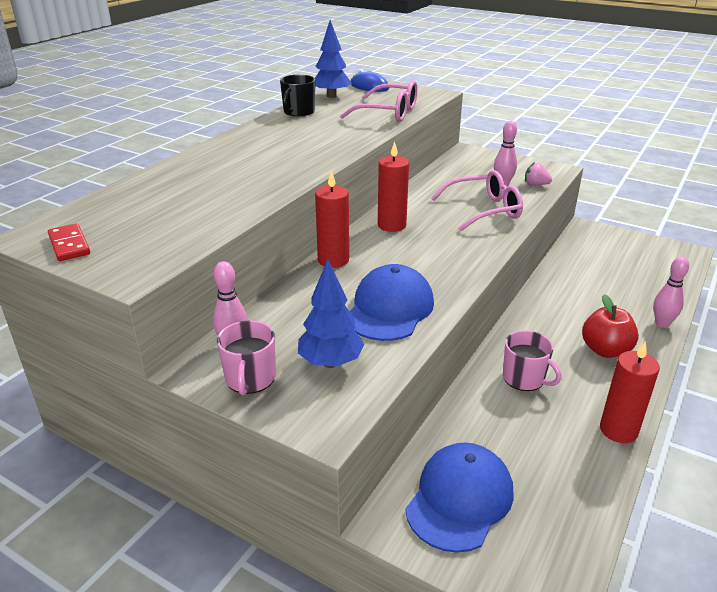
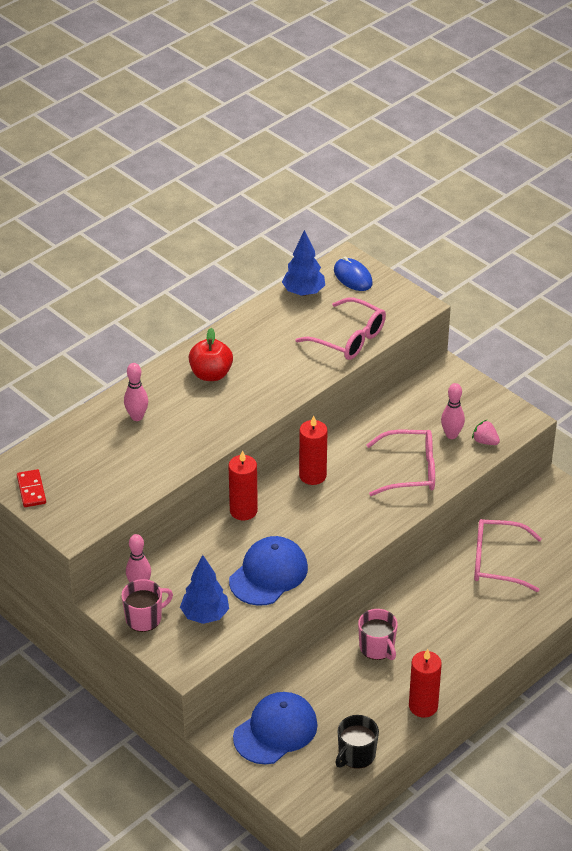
camera: 15 degrees right, 10 degrees up
(250, 379) = (144, 618): pink mug -> pink mug turned 135 degrees counterclockwise
(298, 112) = (258, 320): black mug -> black mug (356, 755)
(587, 286) = (497, 562): none -> pink glasses
(605, 350) = (464, 635): red apple -> red apple (211, 374)
(662, 323) = (536, 618): pink bowling pin -> pink bowling pin (137, 417)

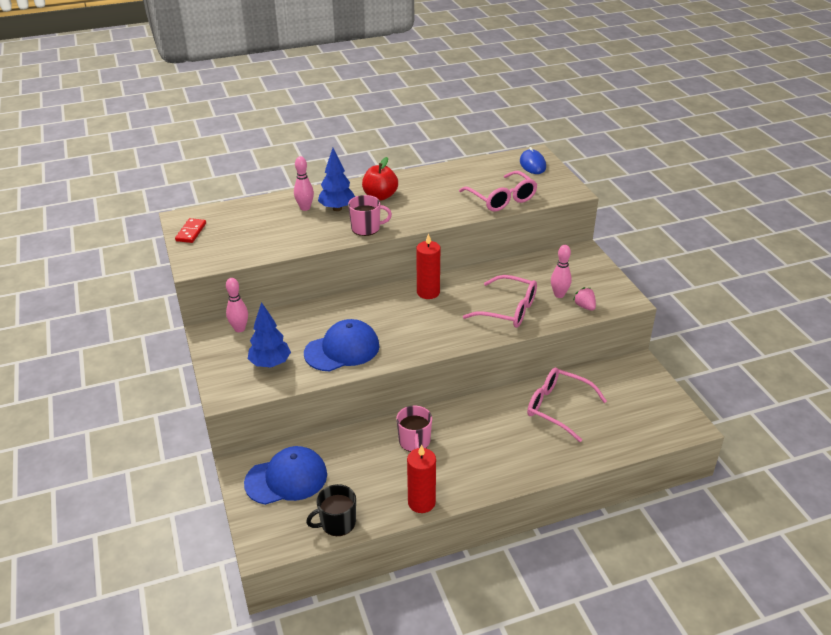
camera: 25 degrees right, 5 degrees down
(144, 618) = (225, 351): pink mug -> pink mug (366, 228)
(243, 511) = (357, 301): red candle -> none
(303, 292) = (488, 165): blue tree -> blue tree (337, 208)

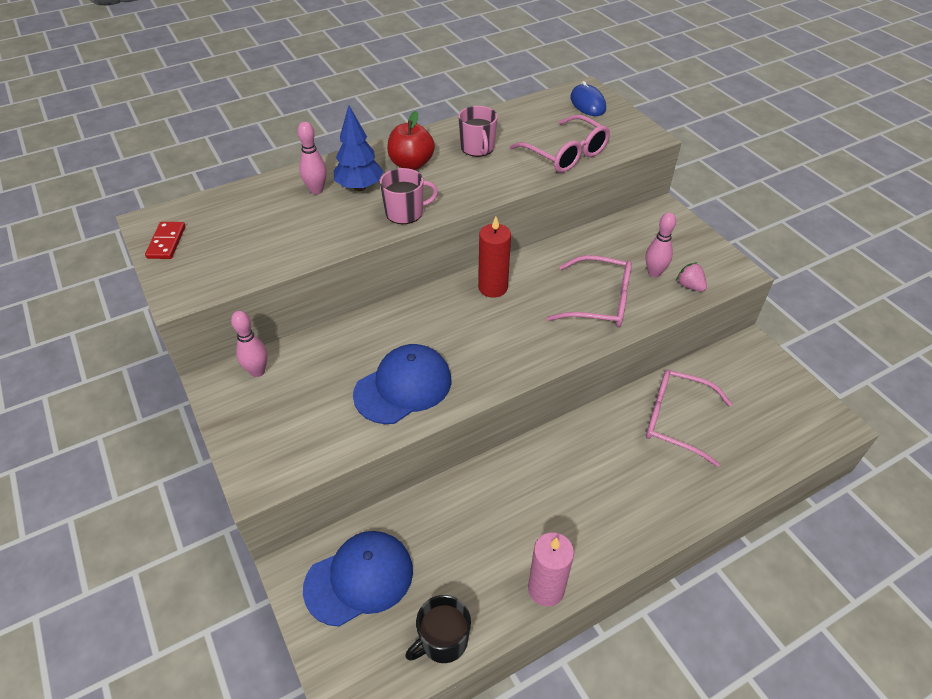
camera: 10 degrees left, 10 degrees up
(270, 364) = (311, 422): blue tree -> none
(414, 442) = (513, 495): pink mug -> pink mug (477, 148)
(421, 502) = (546, 589): red candle -> pink candle

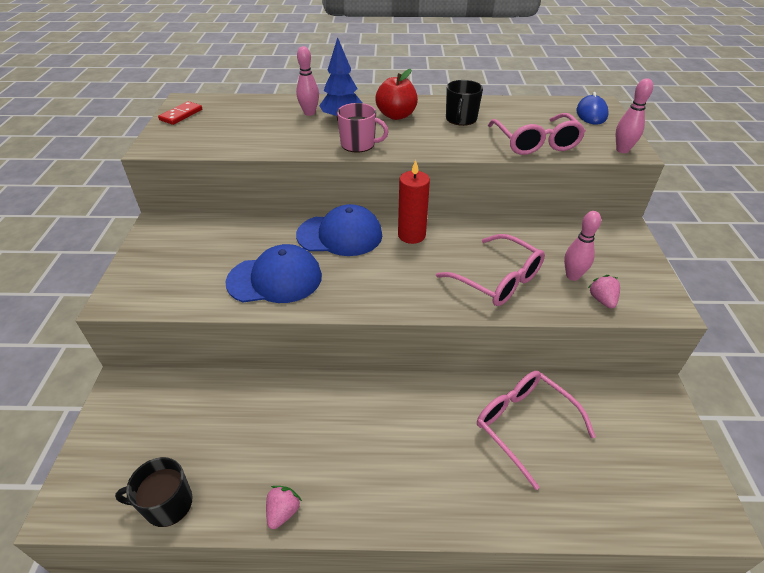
camera: 30 degrees right, 5 degrees down
(257, 371) = (188, 228): pink bowling pin -> pink bowling pin (622, 150)
(359, 579) = (154, 418): blue cap -> blue cap (340, 235)
(477, 148) = (461, 119): pink mug -> black mug
(546, 589) = (283, 511): pink candle -> pink strawberry

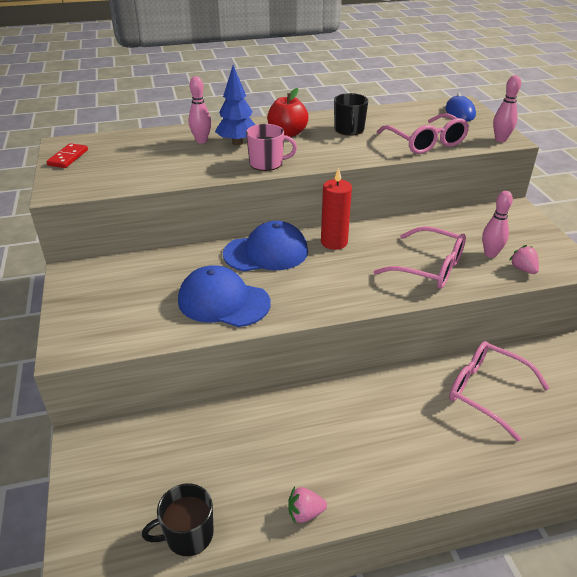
camera: 15 degrees left, 5 degrees down
(275, 279) = (223, 301): blue cap -> blue cap turned 135 degrees counterclockwise
(283, 511) = (305, 513): pink strawberry -> pink strawberry turned 105 degrees counterclockwise

